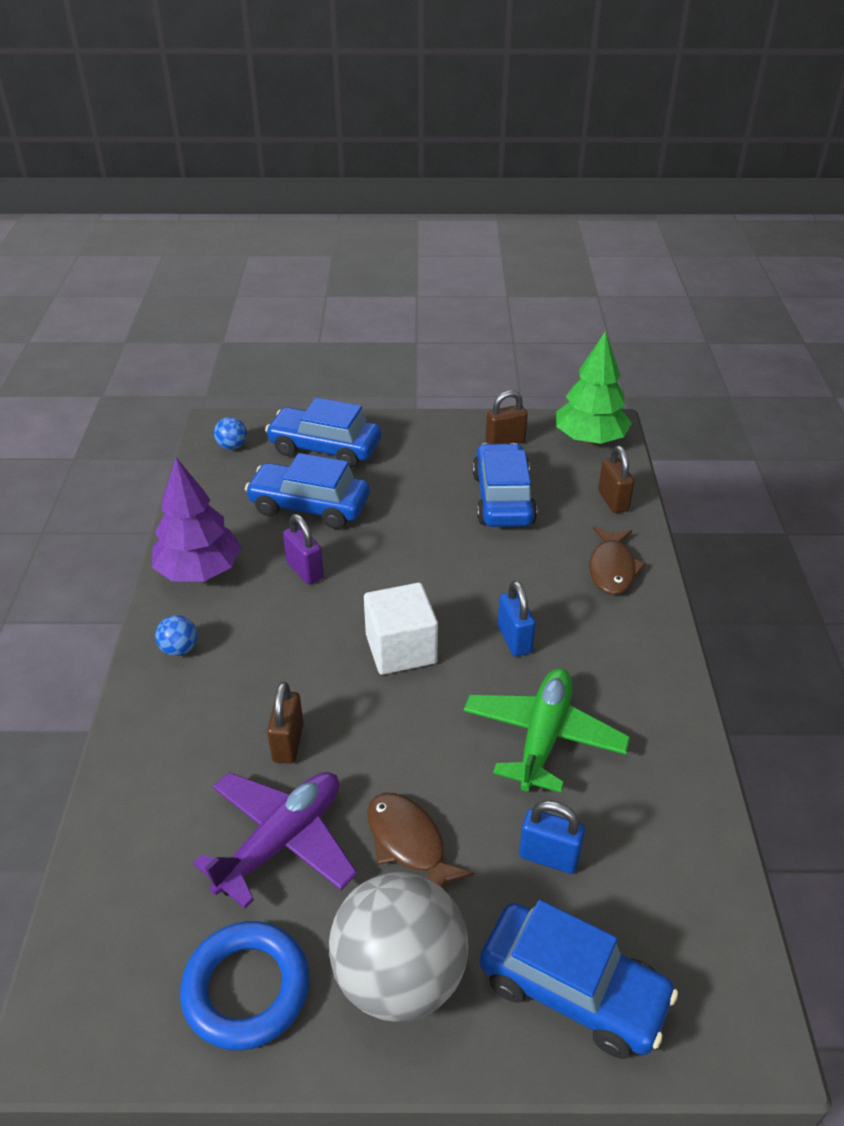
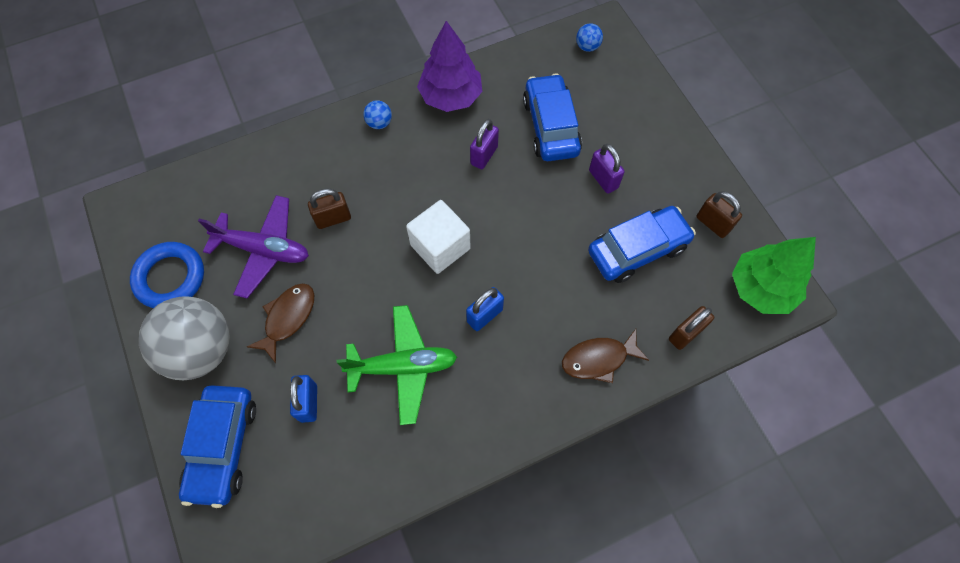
camera: 65 degrees right, 25 degrees up
(325, 448) = (622, 104): blue car -> none
(404, 492) = (603, 179): none -> purple padlock

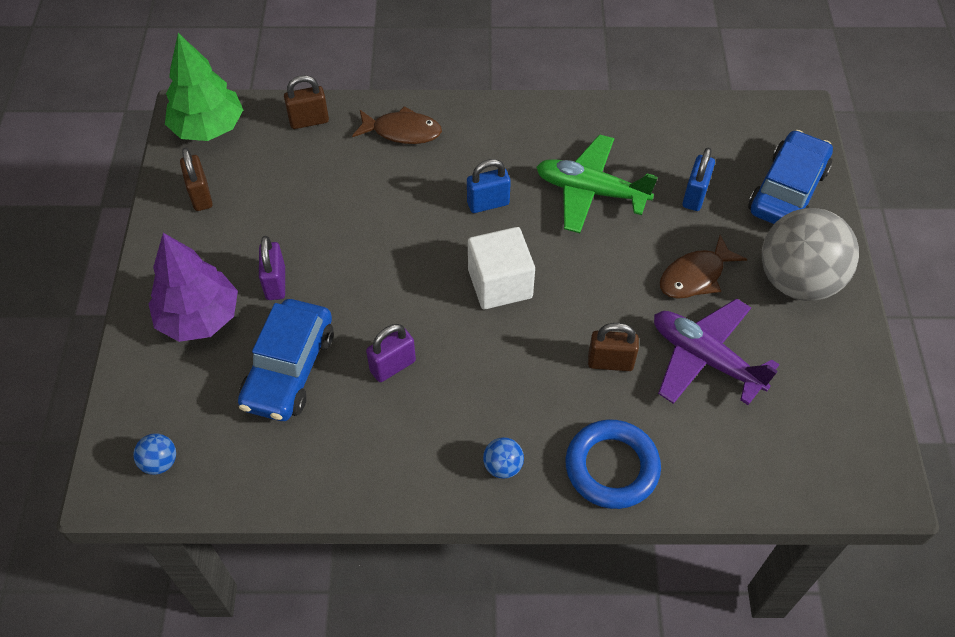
camera: 155 degrees left, 10 degrees down
(170, 277) = (824, 369): blue ring -> blue ring (612, 467)
(450, 96) = (389, 465): purple tree -> purple tree (199, 317)
(637, 249) = (296, 202): blue car -> none

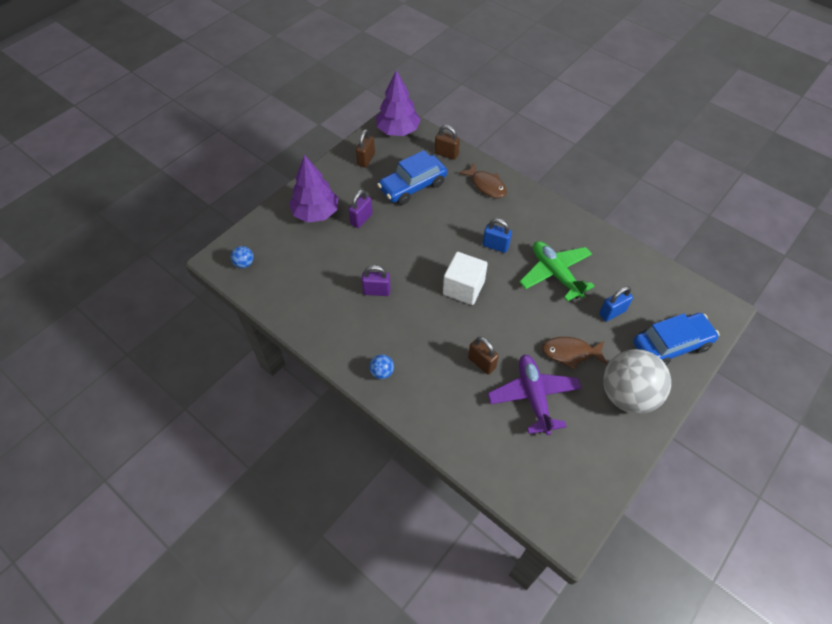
camera: 40 degrees right, 0 degrees up
(208, 128) = (398, 130): green tree -> purple tree
(289, 369) = (331, 261): blue car -> blue car (413, 186)
(612, 467) = (432, 412): blue ring -> none

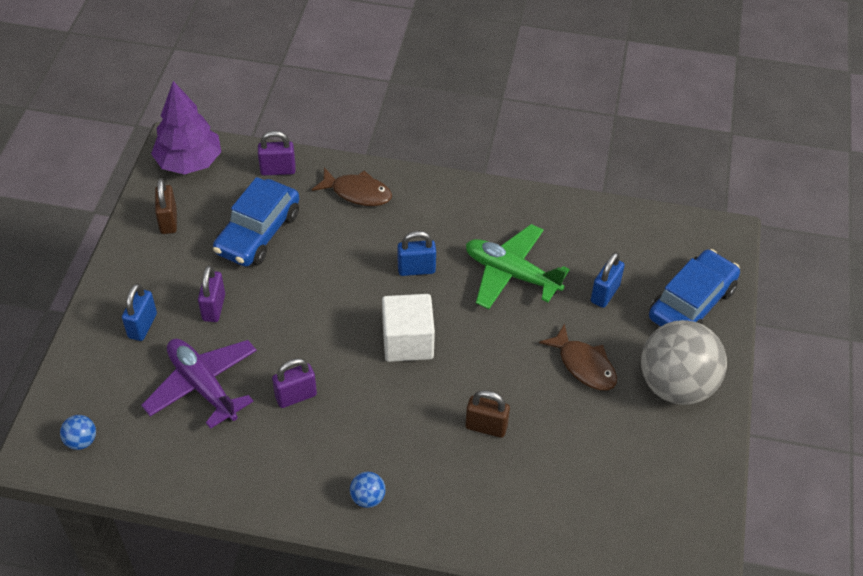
camera: 30 degrees left, 5 degrees down
(316, 213) = (142, 326): purple tree -> blue padlock
(446, 154) = (278, 170): brown padlock -> purple padlock
(533, 396) = (571, 438): purple plane -> purple plane (202, 386)
(570, 353) = (584, 365): brown fish -> brown fish turned 105 degrees counterclockwise

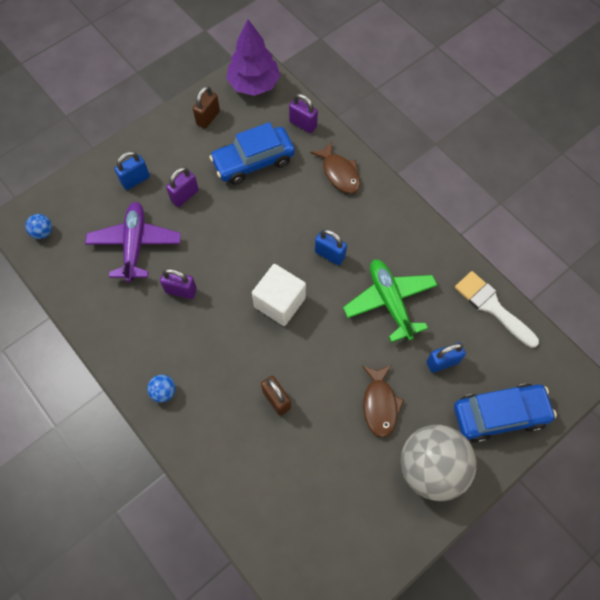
camera: 40 degrees right, 15 degrees up
(605, 221) = (492, 307): none -> white brush

